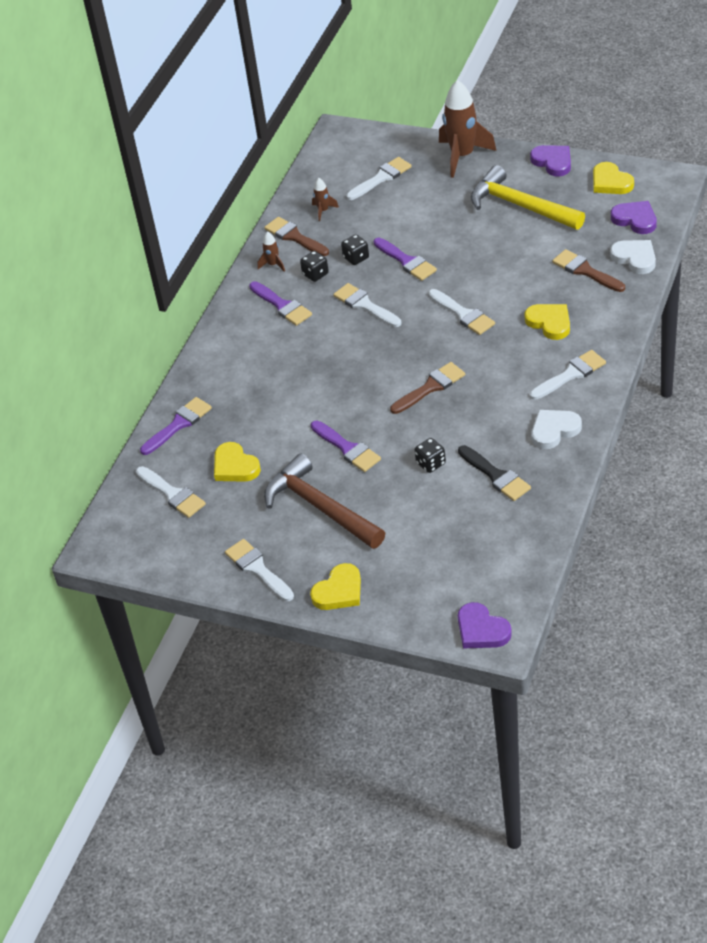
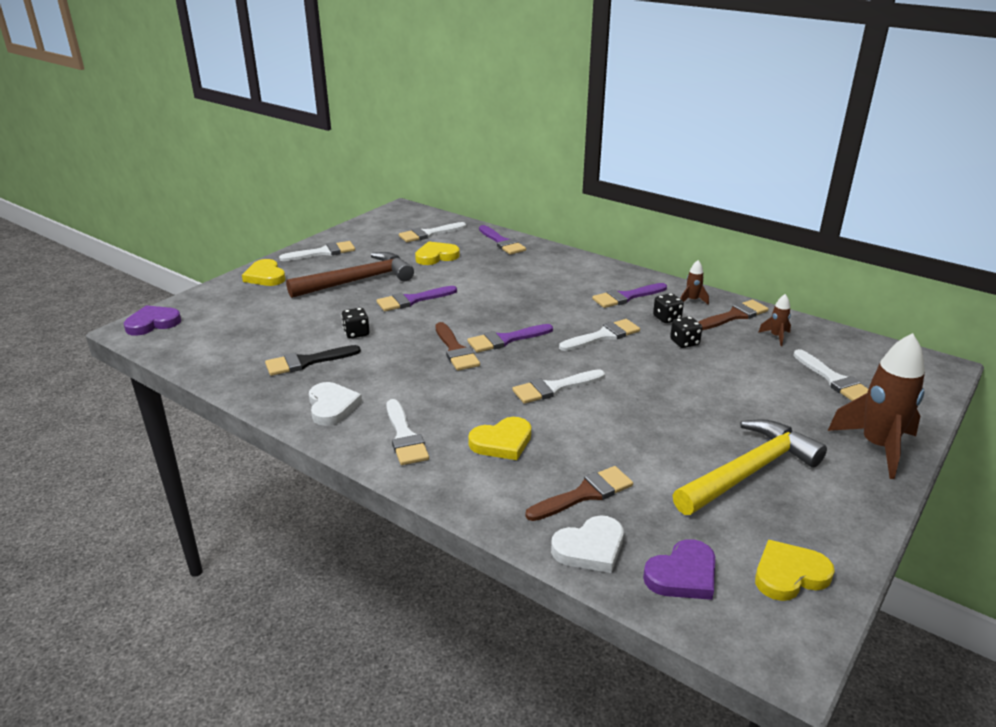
camera: 100 degrees right, 15 degrees down
(406, 261) = (665, 370): purple brush -> purple brush (506, 340)
(553, 162) = (854, 526): purple heart -> none

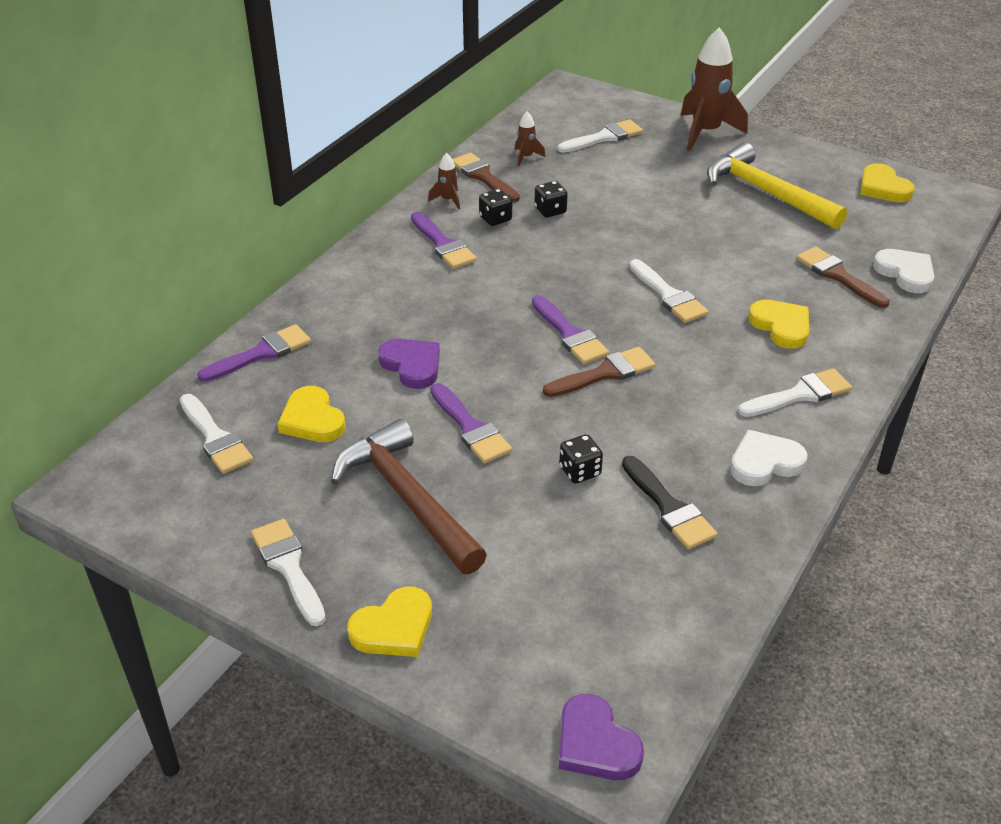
camera: 95 degrees left, 10 degrees up
(603, 336) = (546, 262): white brush -> none
(683, 575) = (910, 231): purple heart -> purple heart (412, 365)

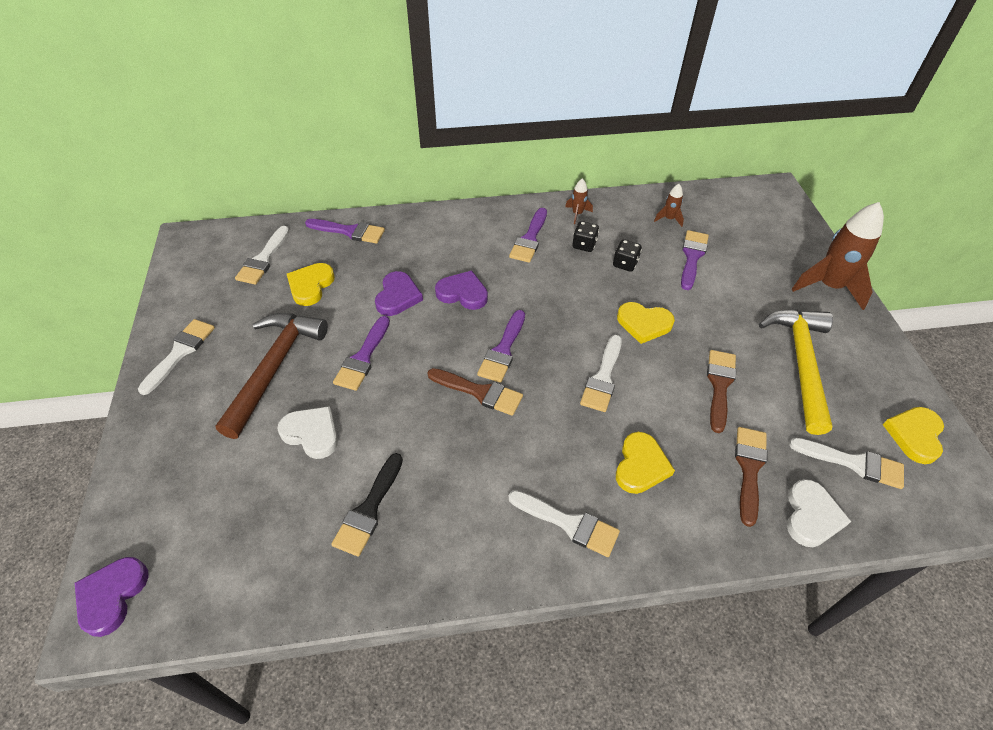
camera: 50 degrees right, 10 degrees up
(394, 628) = (158, 429): yellow heart -> yellow heart (644, 324)
(463, 321) = (463, 293): none -> purple heart
(483, 177) = (621, 213): brown brush -> brown brush (719, 385)
(580, 471) = (366, 437): black dice -> none
(588, 173) = (692, 257): none -> purple brush
(604, 137) = (744, 240): white brush -> white brush (853, 463)
(765, 462) = (467, 543): white heart -> white heart (312, 433)

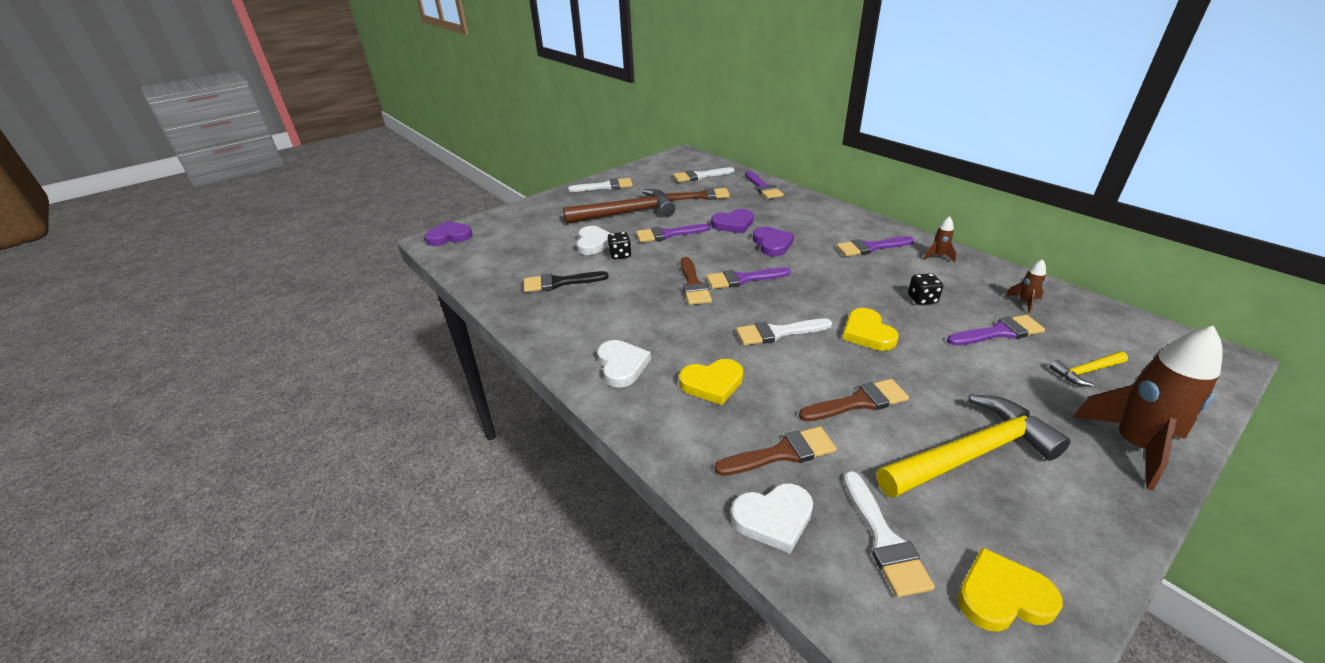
camera: 60 degrees right, 15 degrees down
(310, 286) = (700, 196): yellow heart -> brown brush
(569, 523) = (622, 365): white brush -> white heart
(584, 245) = (908, 272): black dice -> black dice (620, 255)
(756, 251) = (1086, 371): none -> yellow hammer

